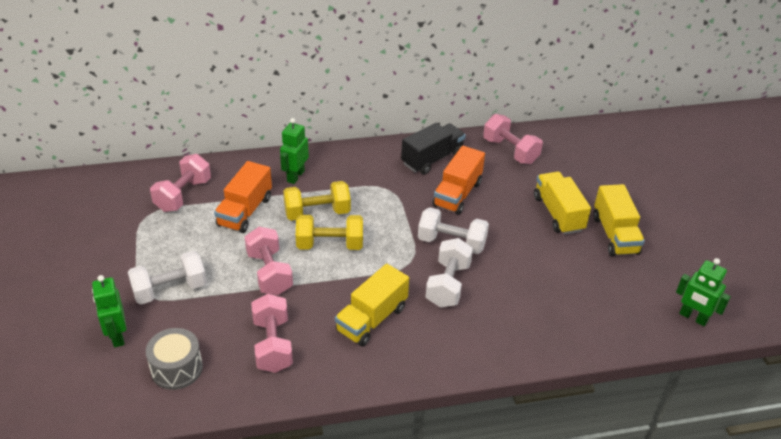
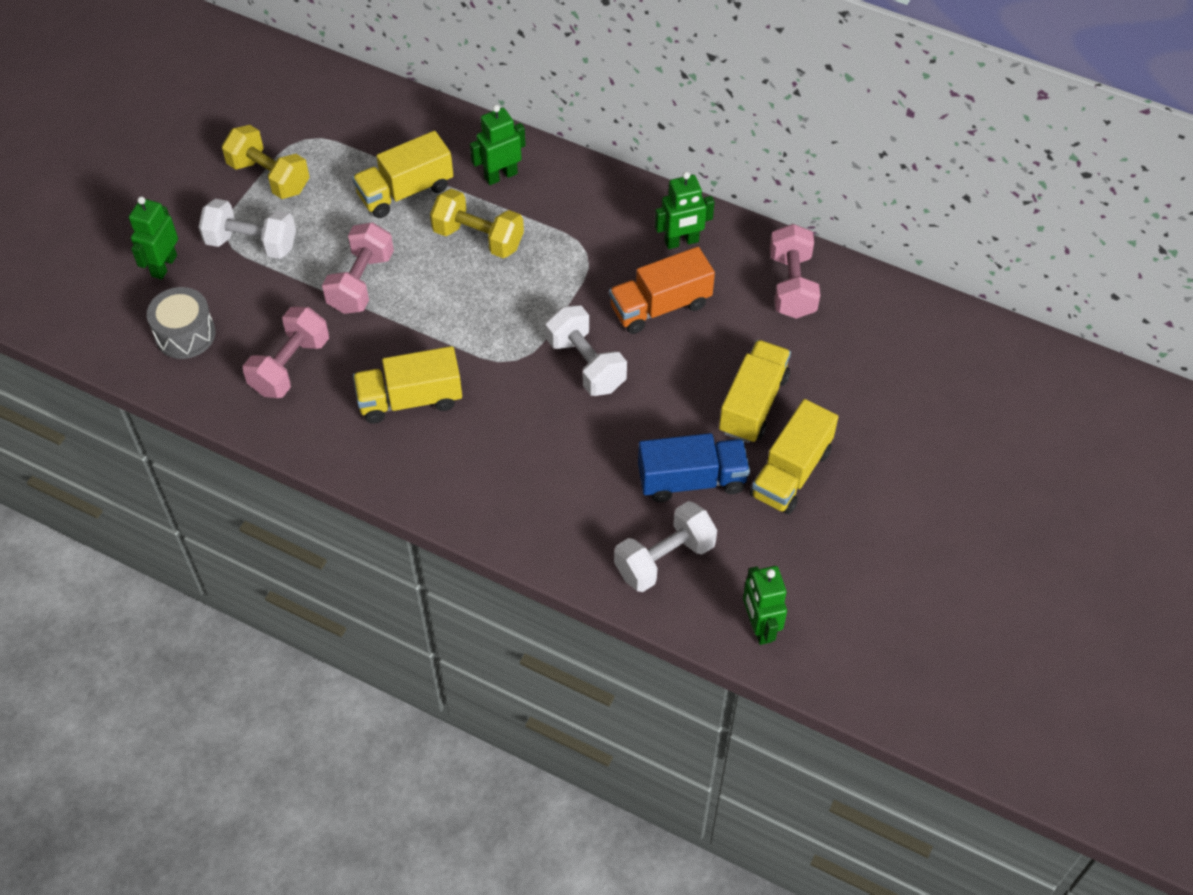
camera: 40 degrees right, 15 degrees up
(183, 195) = (361, 133): pink dumbbell -> none
(245, 211) = (405, 191): orange truck -> yellow truck
(330, 245) = (453, 286): yellow dumbbell -> yellow dumbbell (269, 177)
(432, 159) = (681, 242): black truck -> green robot
(448, 285) = (528, 411): white dumbbell -> white dumbbell (664, 559)
(573, 267) = (691, 480): none -> blue truck

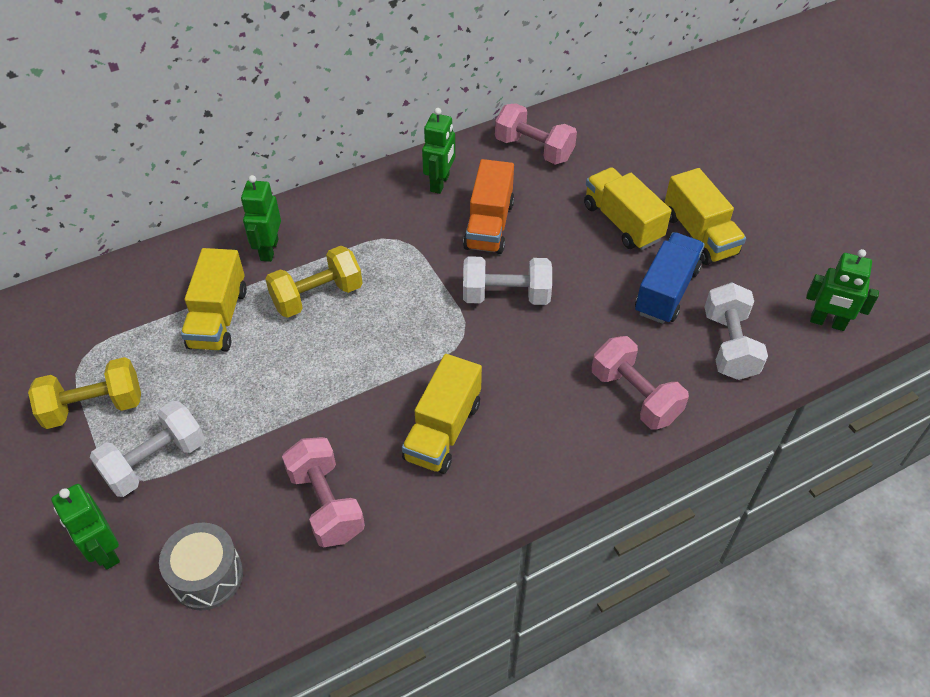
camera: 55 degrees left, 5 degrees down
(361, 282) = (284, 400): pink dumbbell -> pink dumbbell (635, 396)

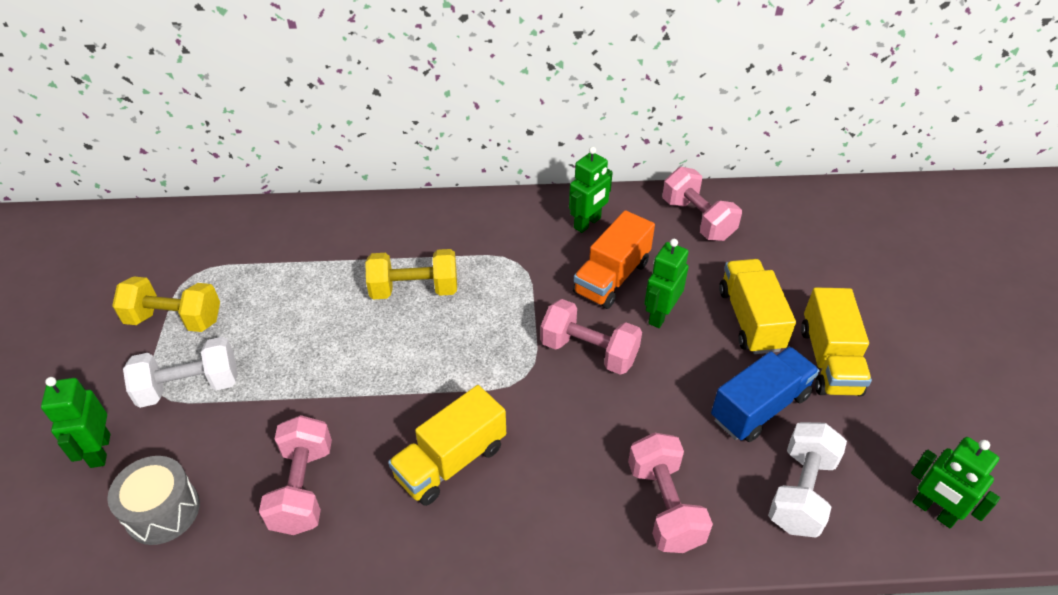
camera: 25 degrees right, 5 degrees down
(218, 318) = (320, 279): yellow truck -> none
(269, 250) = (399, 234): green robot -> green robot (660, 315)
(506, 296) = (589, 351): white dumbbell -> pink dumbbell

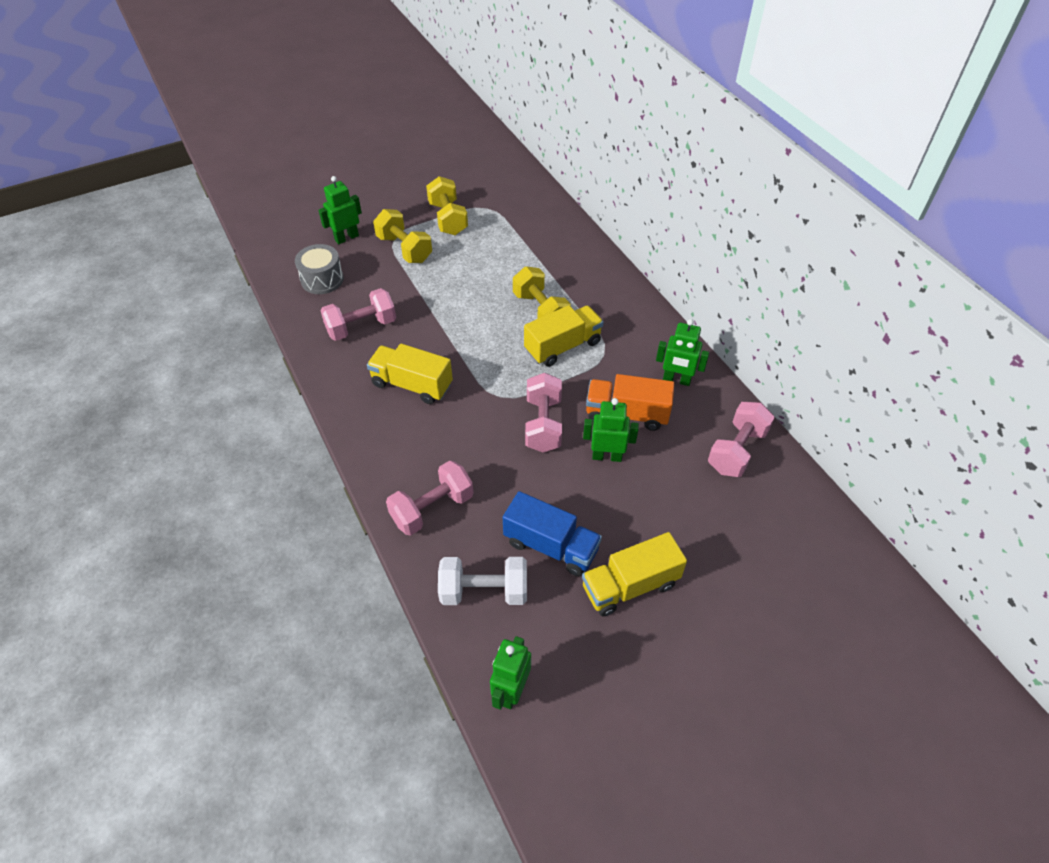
camera: 65 degrees right, 5 degrees up
(190, 387) = (404, 249): white dumbbell -> yellow dumbbell
(750, 320) = (641, 518): yellow truck -> yellow truck (562, 346)

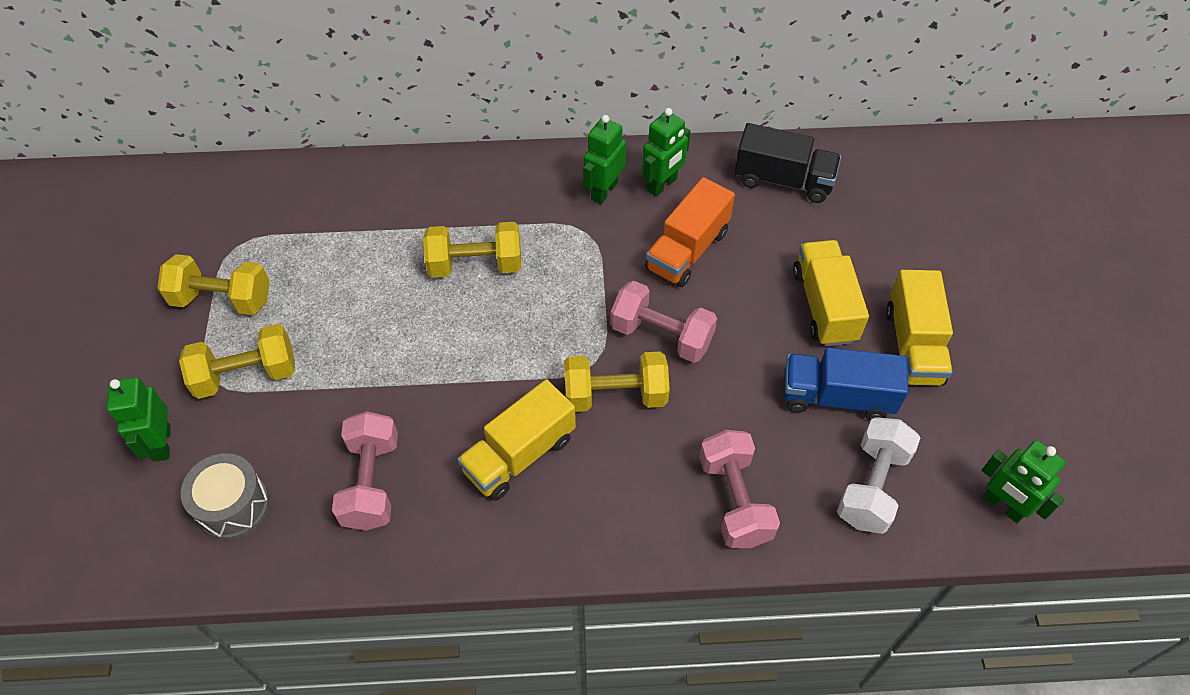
camera: 65 degrees left, 5 degrees up
(481, 416) = (615, 395): none -> yellow dumbbell
(551, 546) = (836, 397): blue truck -> blue truck turned 135 degrees counterclockwise
(562, 346) = (550, 267): yellow truck -> yellow truck (824, 306)
(607, 456) = (738, 294): green robot -> green robot (604, 191)
(736, 450) = (783, 180): pink dumbbell -> black truck

